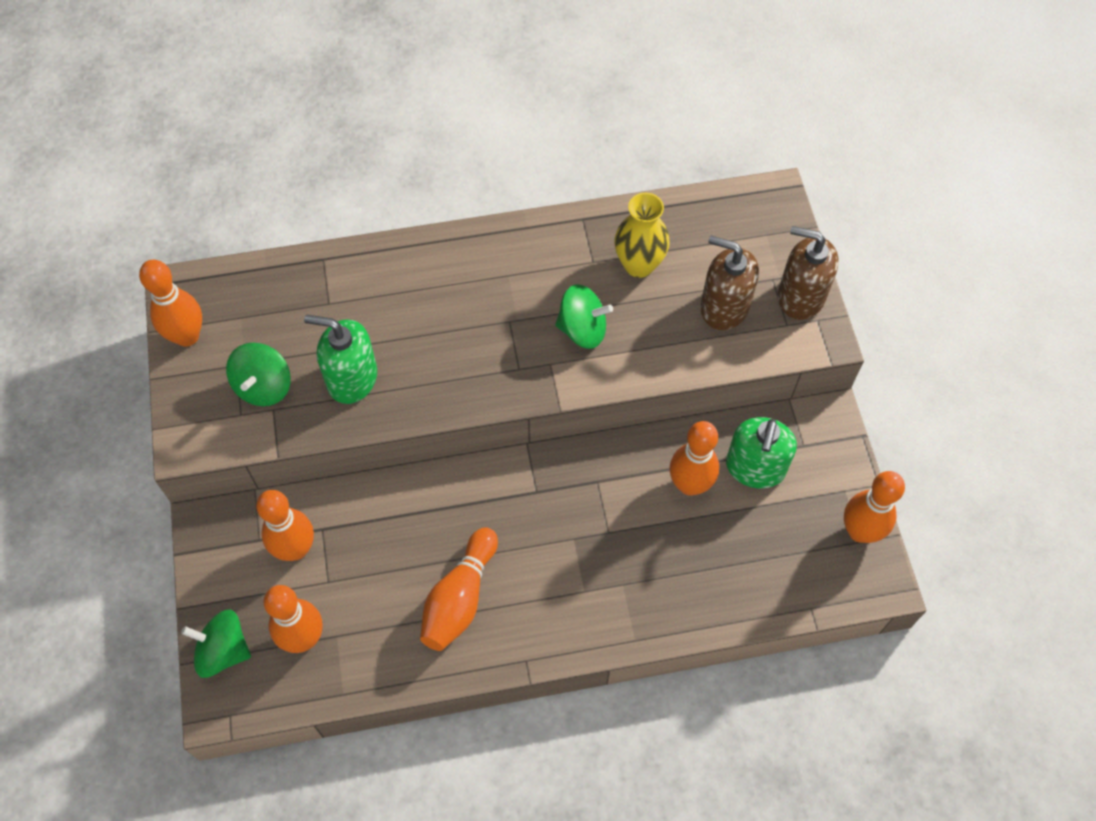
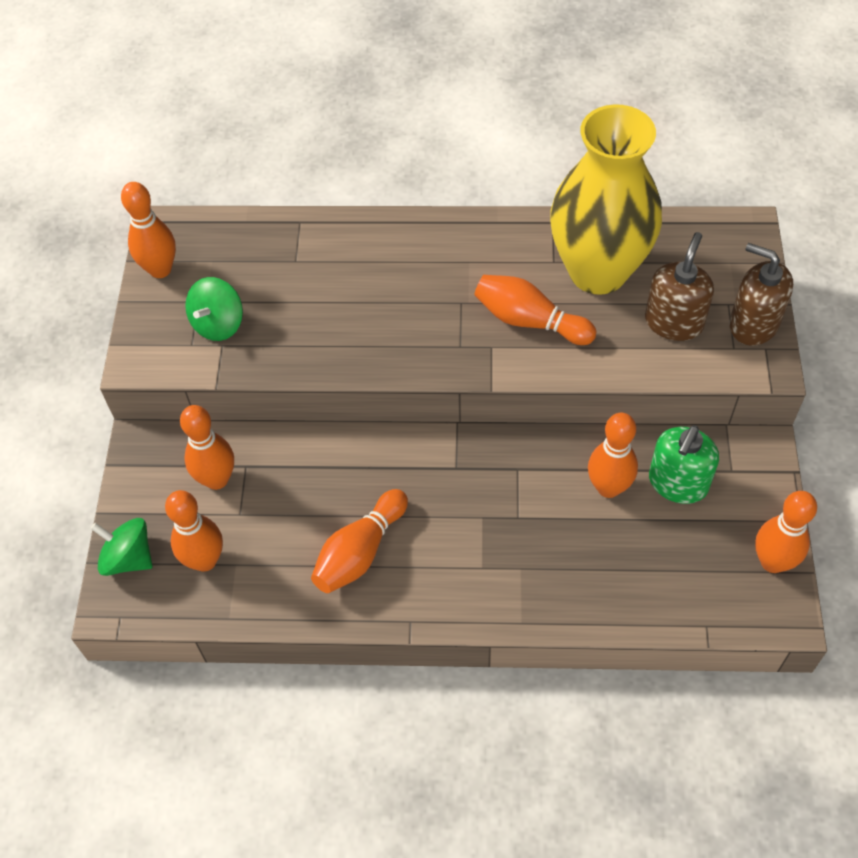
camera: 15 degrees right, 5 degrees down
(352, 378) = (300, 330): green soap dispenser -> none
(582, 329) = (529, 321): green spinning top -> orange bowling pin
(639, 265) = (598, 271): yellow vase -> yellow vase, size x1.99
(724, 307) = (674, 322): brown soap dispenser -> brown soap dispenser turned 75 degrees clockwise

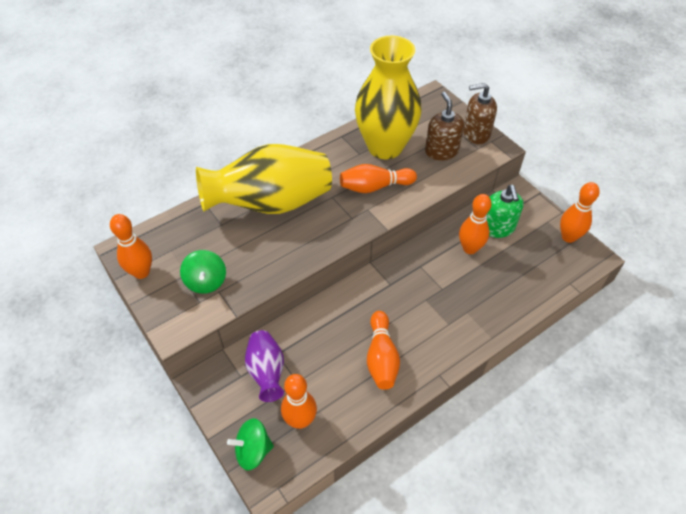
camera: 40 degrees left, 5 degrees down
(217, 479) = (267, 372): orange bowling pin -> purple vase
(377, 267) = (271, 203): none -> yellow vase

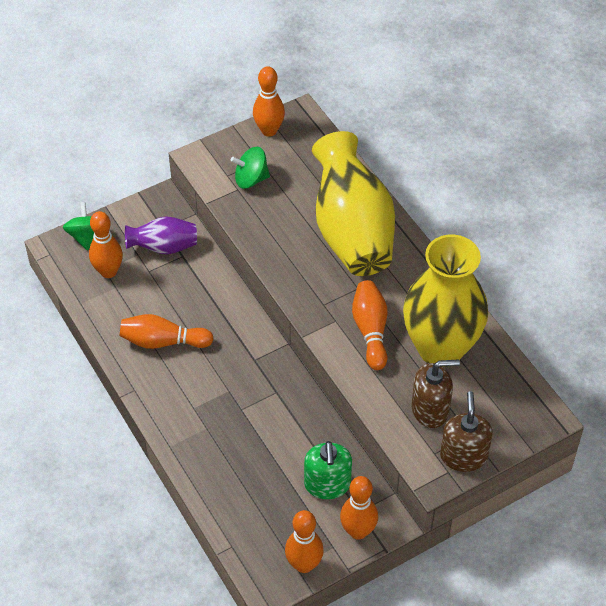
camera: 95 degrees right, 0 degrees up
(470, 248) = (297, 447): orange bowling pin -> orange bowling pin (358, 531)
(497, 227) = (327, 484): green soap dispenser -> green soap dispenser turned 90 degrees counterclockwise

